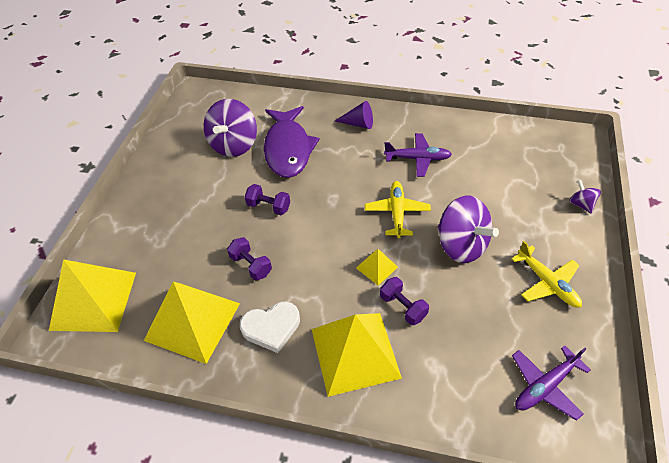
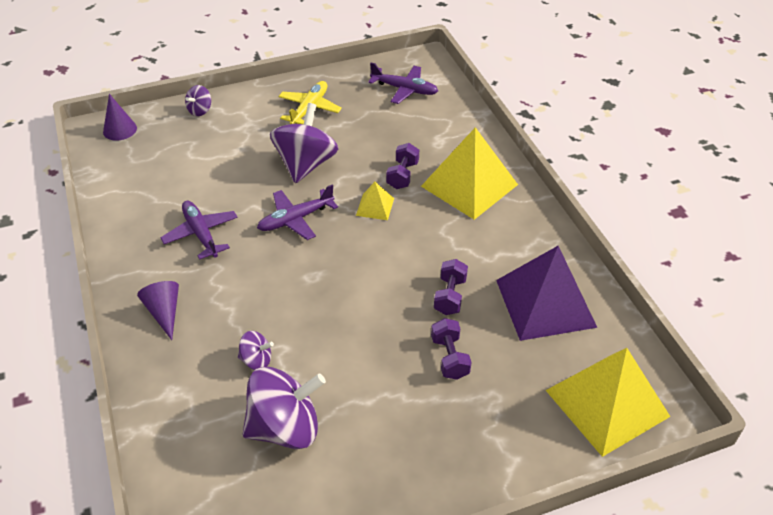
camera: 125 degrees left, 5 degrees down
(193, 321) = (545, 303): yellow pyramid -> purple pyramid
(269, 206) = (364, 326): purple dumbbell -> purple dumbbell (449, 357)
(271, 328) = (497, 245): white heart -> none
(288, 149) = (256, 360): purple fish -> purple spinning top
(397, 213) = (296, 219): yellow plane -> purple plane
(574, 150) = (120, 129): none -> purple cone

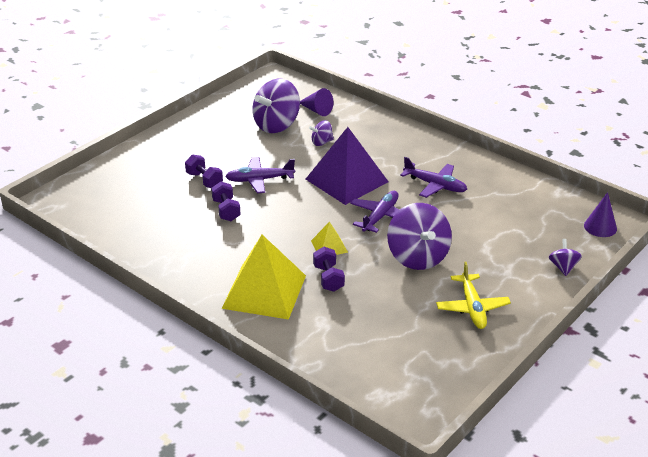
camera: 150 degrees right, 10 degrees down
(164, 312) = (402, 143): purple cone -> purple cone (316, 110)
(404, 89) = (403, 367): purple plane -> purple plane (260, 180)
(545, 303) = (154, 229): purple pyramid -> purple pyramid (347, 180)
(606, 403) = (91, 191): yellow pyramid -> none

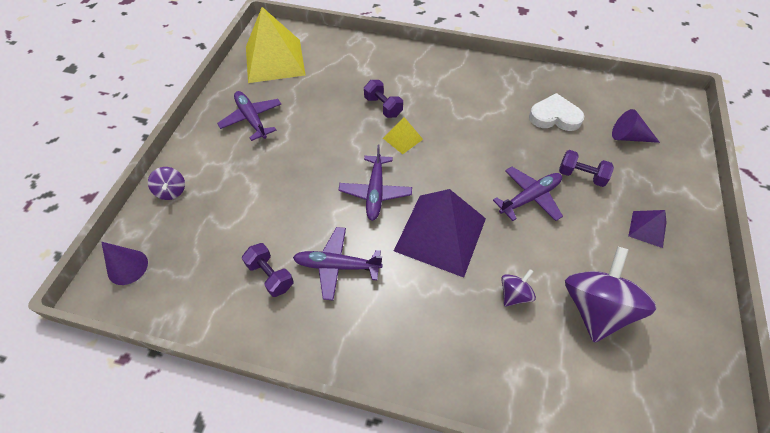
camera: 155 degrees right, 20 degrees up
(174, 222) = (554, 116): none -> white heart
(196, 144) = (647, 229): none -> purple pyramid
(226, 210) = (524, 145): purple dumbbell -> purple dumbbell (270, 275)
(264, 291) = (425, 79): yellow pyramid -> yellow pyramid (275, 60)
(316, 110) = (574, 372): purple cone -> purple cone (629, 137)
(417, 257) = (317, 154): purple spinning top -> none
(472, 307) = (252, 119): yellow plane -> purple plane

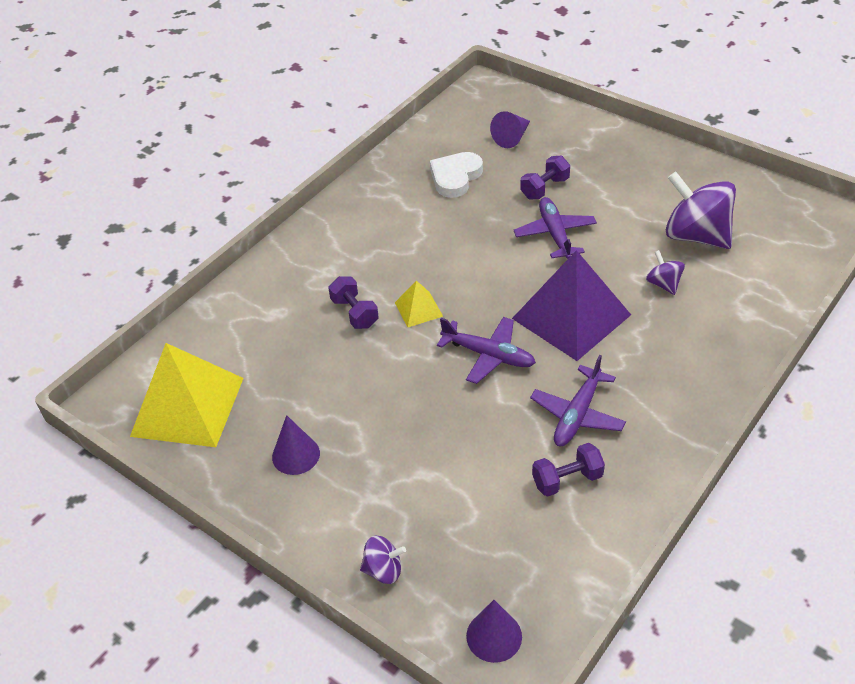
camera: 65 degrees left, 10 degrees down
(252, 119) = (296, 455): purple plane -> purple cone
(383, 107) = (354, 313): purple dumbbell -> purple dumbbell turned 75 degrees clockwise
(647, 229) = (626, 170): purple pyramid -> none

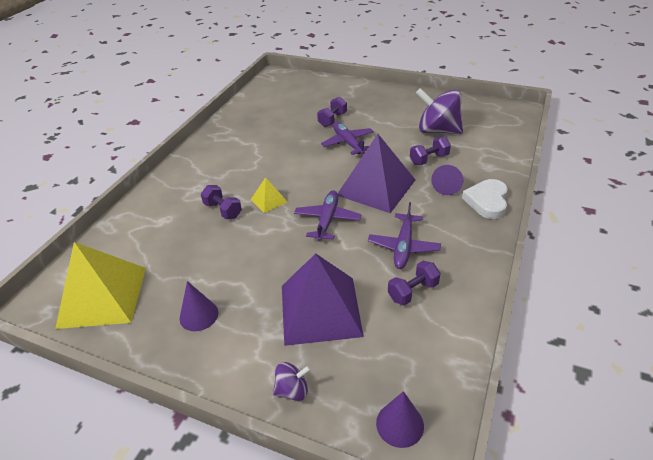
camera: 15 degrees left, 5 degrees down
(443, 479) = (320, 310): none -> purple pyramid
(455, 177) = (272, 122): white heart -> white heart (487, 201)
(488, 355) = (327, 220): purple plane -> purple plane turned 90 degrees counterclockwise
(512, 137) = (302, 97): purple cone -> purple cone (447, 185)
(663, 284) = (429, 159): purple spinning top -> purple dumbbell

